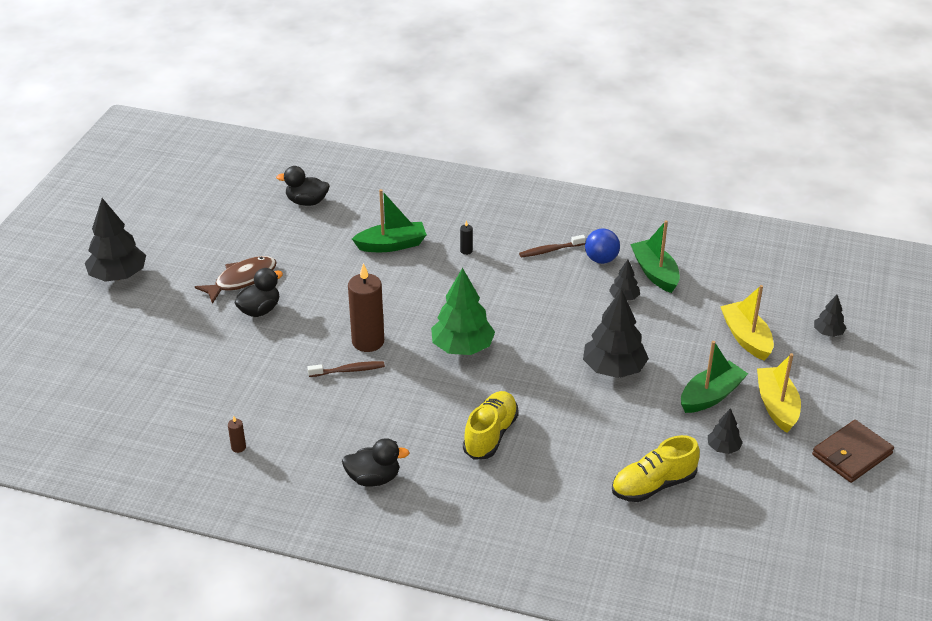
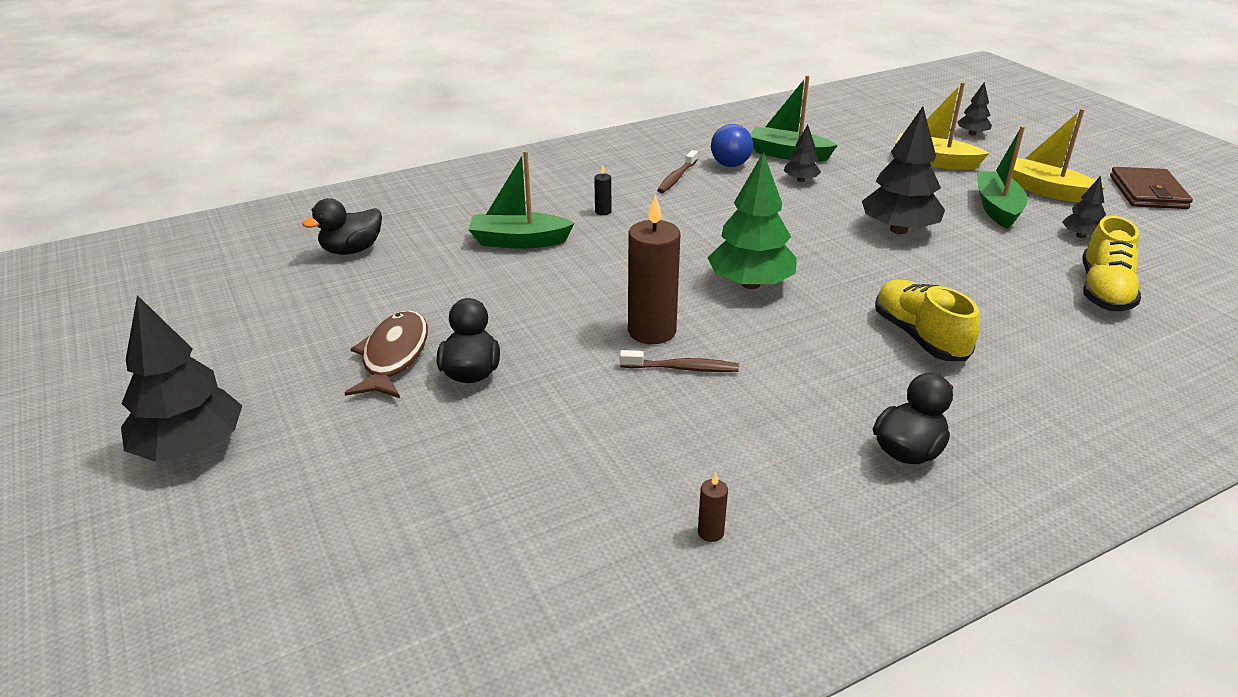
camera: 45 degrees left, 5 degrees down
(349, 370) = (682, 368): brown toothbrush -> brown toothbrush turned 60 degrees clockwise
(391, 245) = (519, 241): green boat -> green boat turned 120 degrees counterclockwise

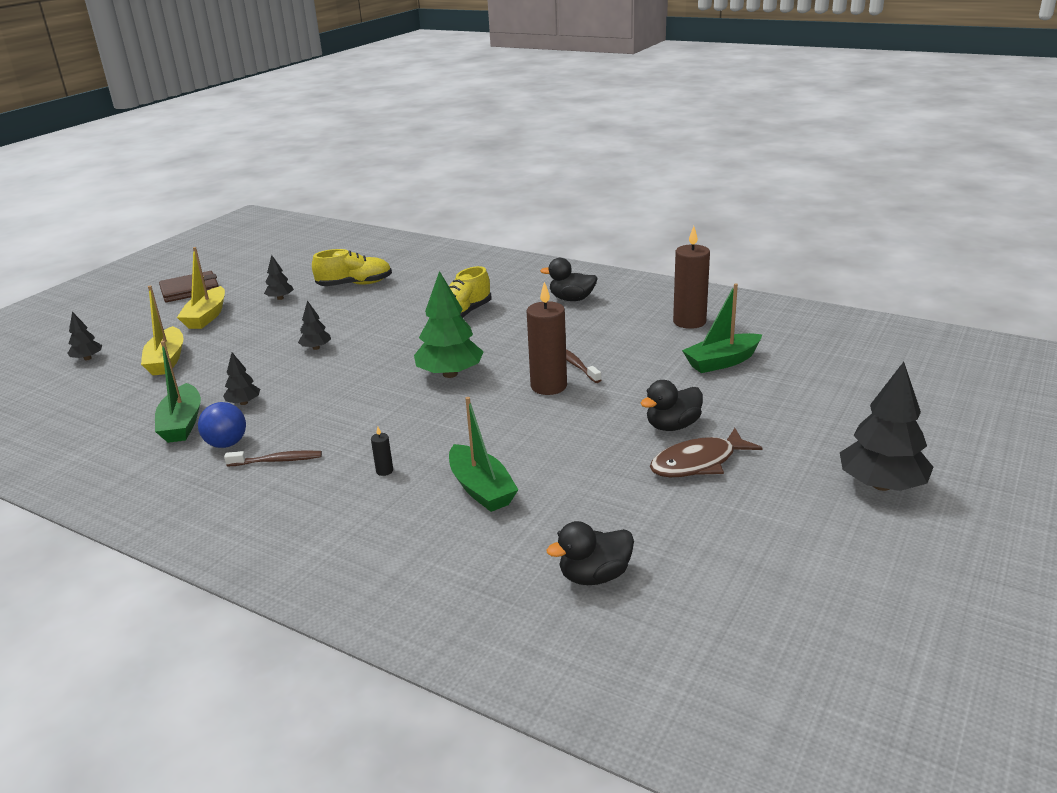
camera: 120 degrees left, 5 degrees down
(352, 250) = (594, 576): black duck -> black duck turned 135 degrees clockwise
(710, 532) = (689, 322): brown candle -> brown candle, size x2.41
(899, 229) = (316, 348): black tree -> black tree, size x0.50
(997, 208) = (252, 325): green boat -> green boat (722, 362)

